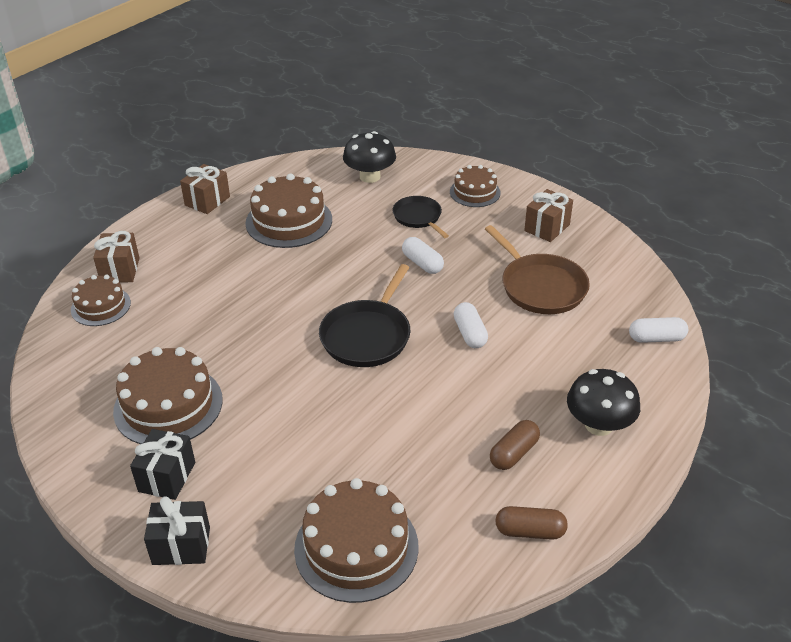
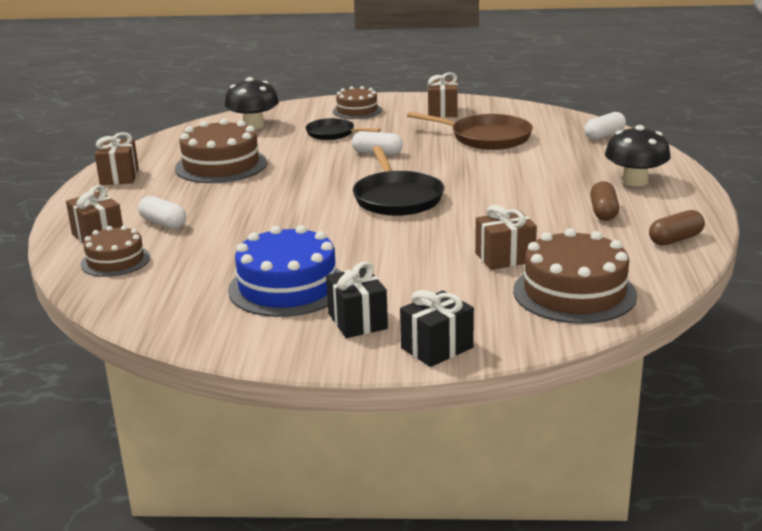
camera: 35 degrees left, 15 degrees down
(168, 405) = (287, 287): brown cake -> blue cake
(357, 466) = (505, 257): none -> brown gift
(470, 333) = (474, 172): white capsule -> white capsule (163, 223)

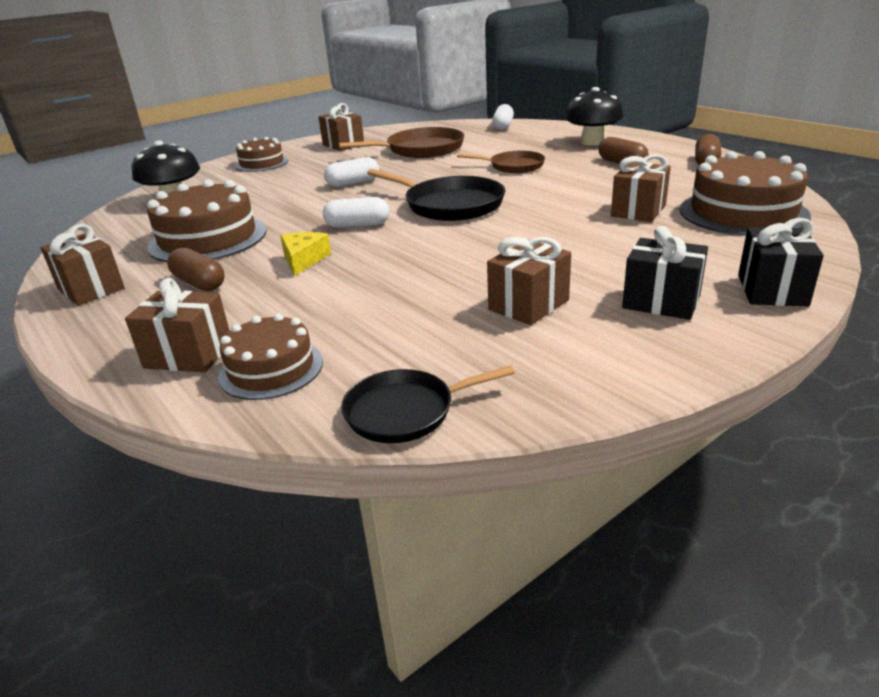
camera: 40 degrees left, 5 degrees up
(163, 223) = (252, 309): white capsule -> white capsule (357, 225)
(168, 195) = (199, 283): none -> brown capsule
(239, 203) = (304, 260): none -> yellow cheese
(287, 287) = (528, 305): blue cake -> brown gift
(333, 133) = (276, 183): black pan -> black pan (405, 411)
(515, 181) = (513, 166): none -> brown pan

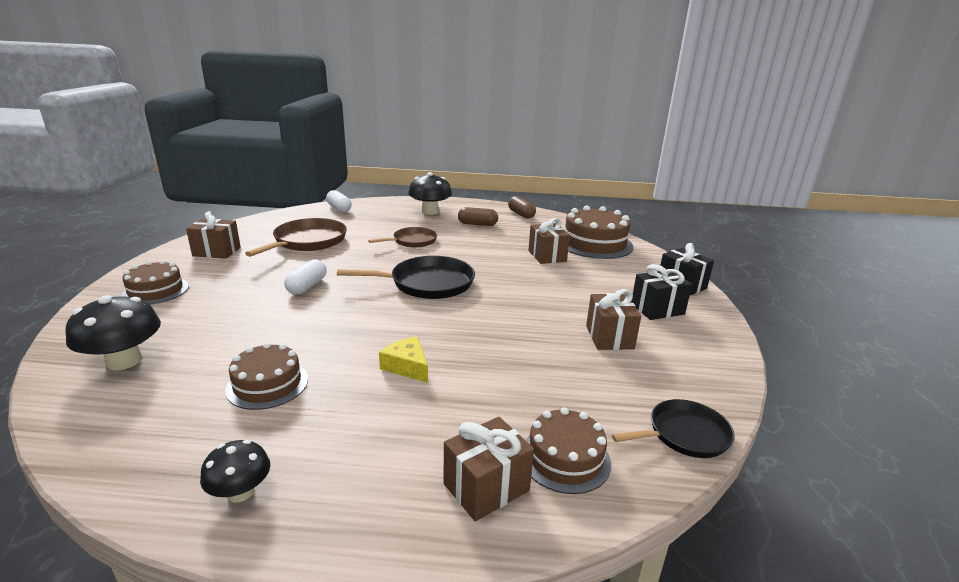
camera: 50 degrees left, 5 degrees down
(91, 289) = (240, 492): brown gift -> black mushroom
(199, 283) = (356, 427): brown capsule -> none
(208, 239) = (267, 384): brown cake -> brown cake, size x0.61
(357, 225) = (390, 322): white capsule -> none
(405, 411) = (684, 434): black pan -> black pan turned 135 degrees counterclockwise

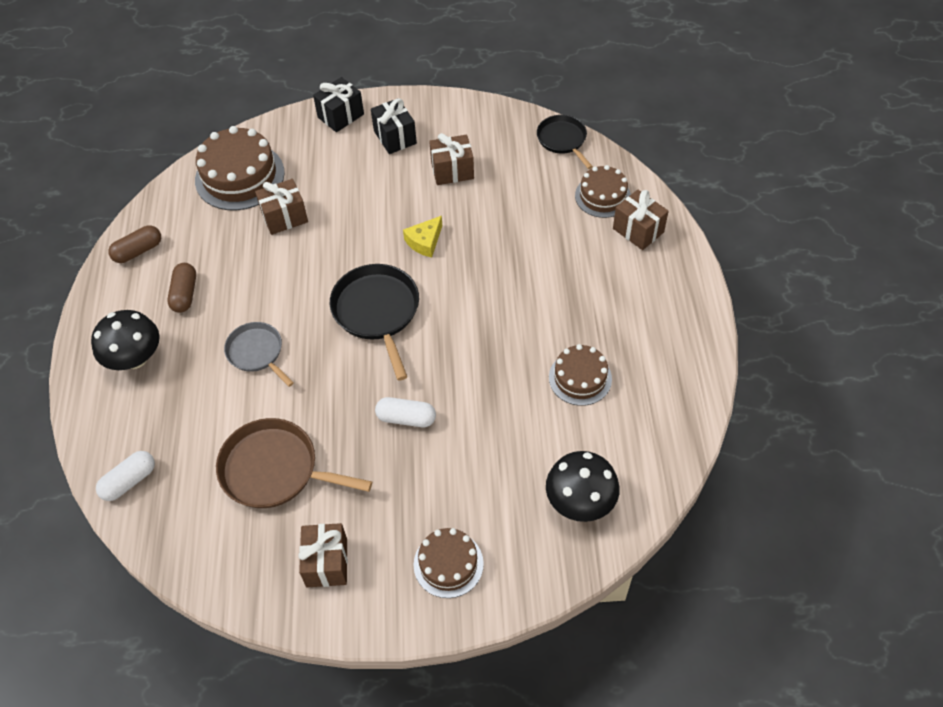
camera: 95 degrees left, 30 degrees up
(240, 492) = (682, 345): black mushroom -> none
(407, 366) = (531, 294): yellow cheese -> yellow cheese (425, 242)
(412, 241) = (257, 352): brown pan -> grey pan

